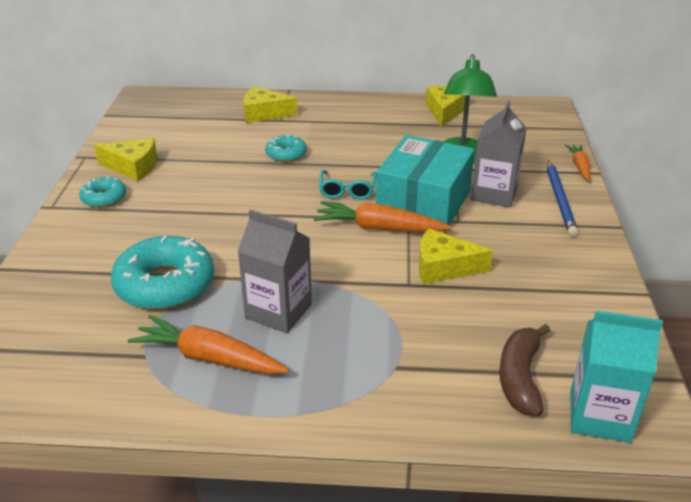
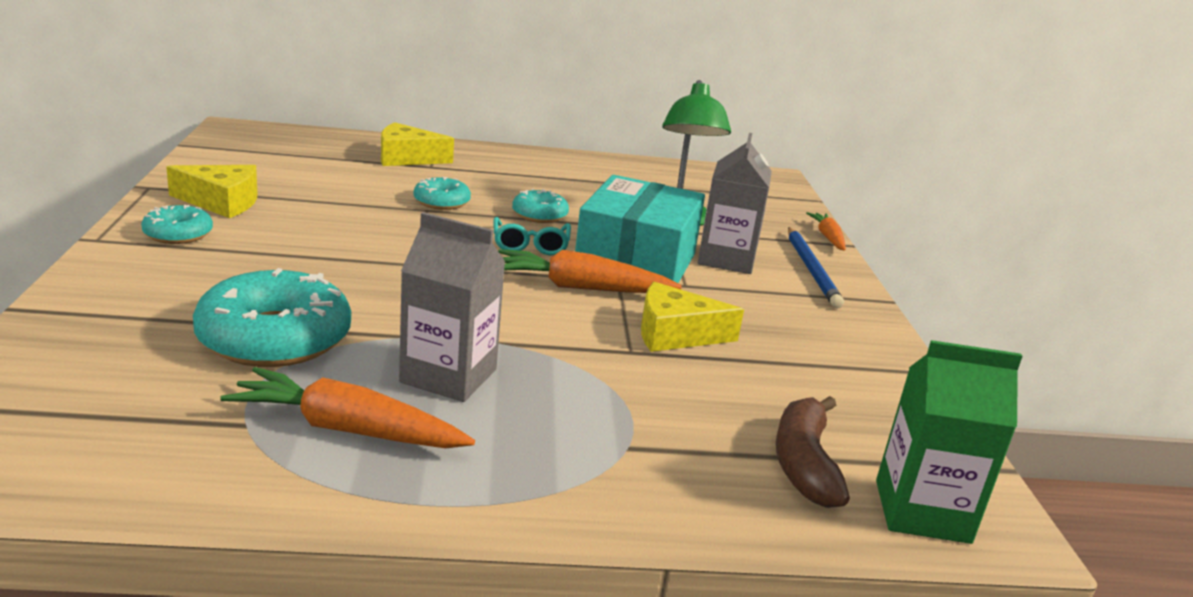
camera: 10 degrees left, 10 degrees down
(357, 161) = (539, 215): none -> turquoise donut
(445, 111) = (647, 172): yellow cheese -> none
(599, 416) = (922, 511): turquoise carton -> green carton

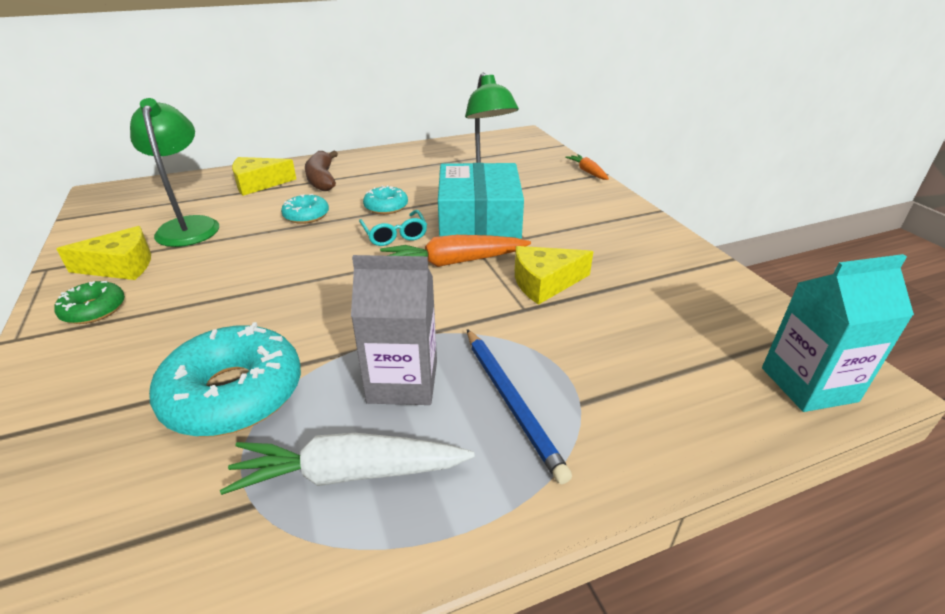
camera: 15 degrees left, 10 degrees up
(178, 234) = (94, 310): turquoise donut -> green donut
(309, 182) = (189, 226): none -> green lamp
(347, 429) = (349, 473): orange carrot -> white carrot
(726, 259) = (536, 207): grey carton -> none
(804, 463) = (707, 370): brown banana -> brown banana (322, 179)
(811, 270) = (595, 200): blue pencil -> blue pencil (511, 402)
(922, 511) = (808, 384): green carton -> turquoise carton

